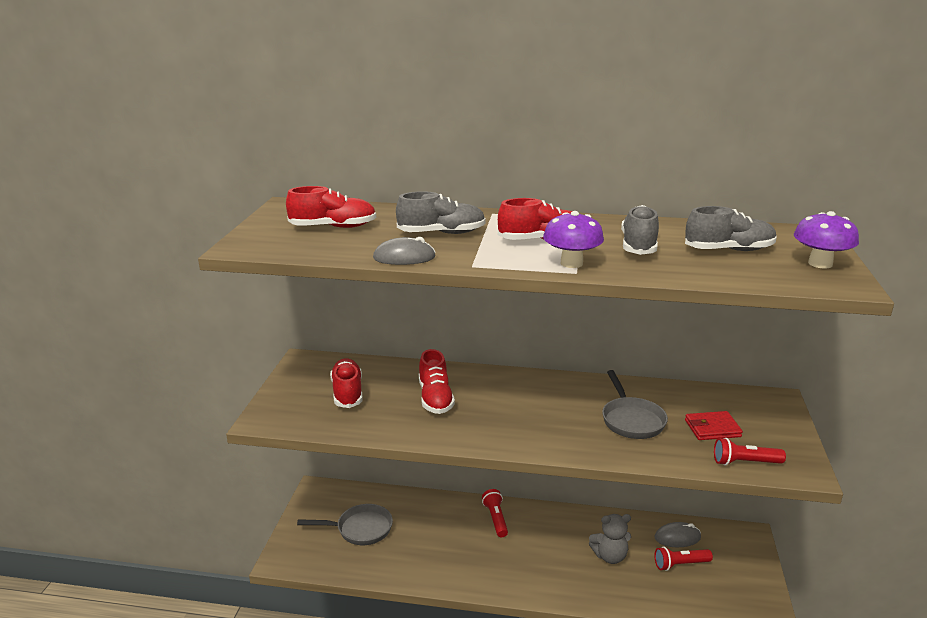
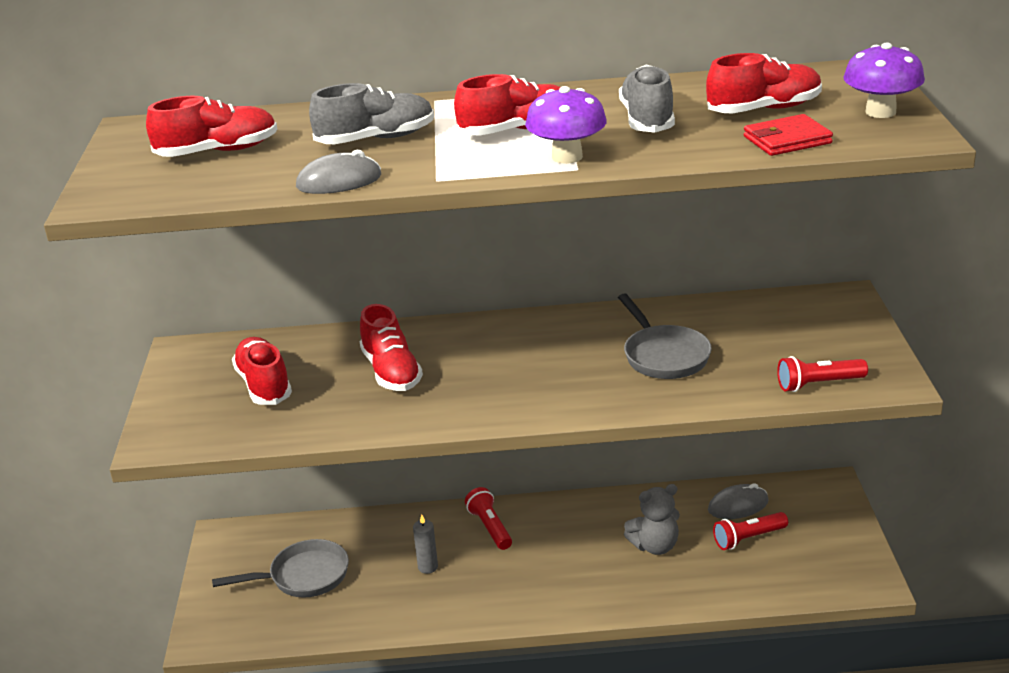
camera: 10 degrees left, 5 degrees up
(445, 539) = (428, 567): none -> grey candle
(712, 428) = (769, 349): red wallet -> red wallet (787, 140)
(729, 250) = (764, 109): grey shoe -> red shoe

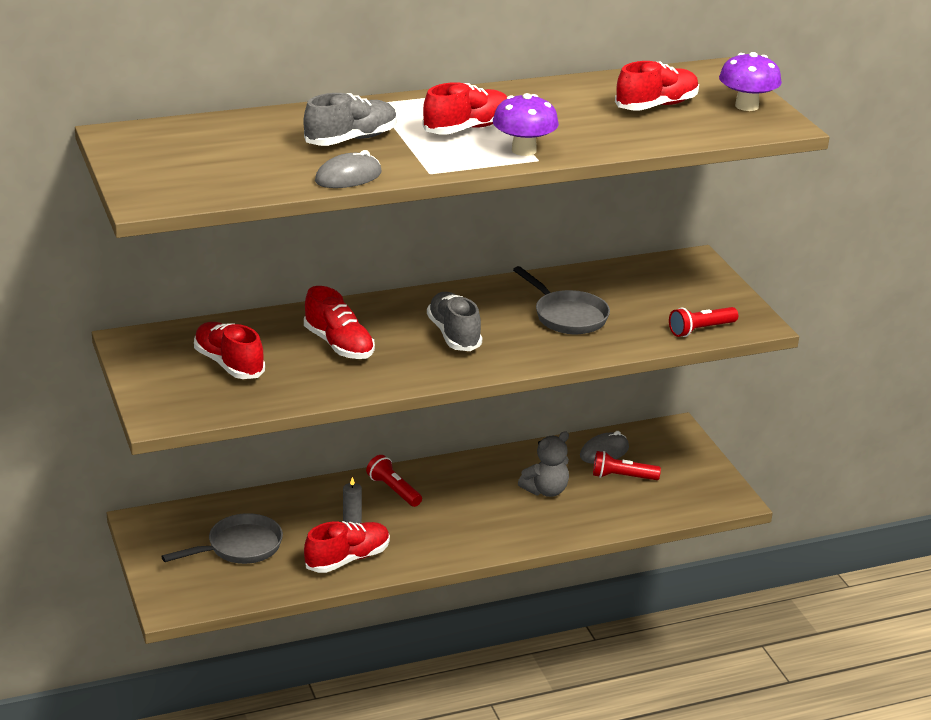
camera: 20 degrees left, 0 degrees up
(217, 152) = (217, 155): red shoe -> red shoe (347, 559)
(647, 120) = (568, 117): grey shoe -> grey shoe (454, 335)
(748, 538) = (622, 477): red flashlight -> red flashlight turned 45 degrees clockwise
(787, 140) = (688, 131): red wallet -> none

